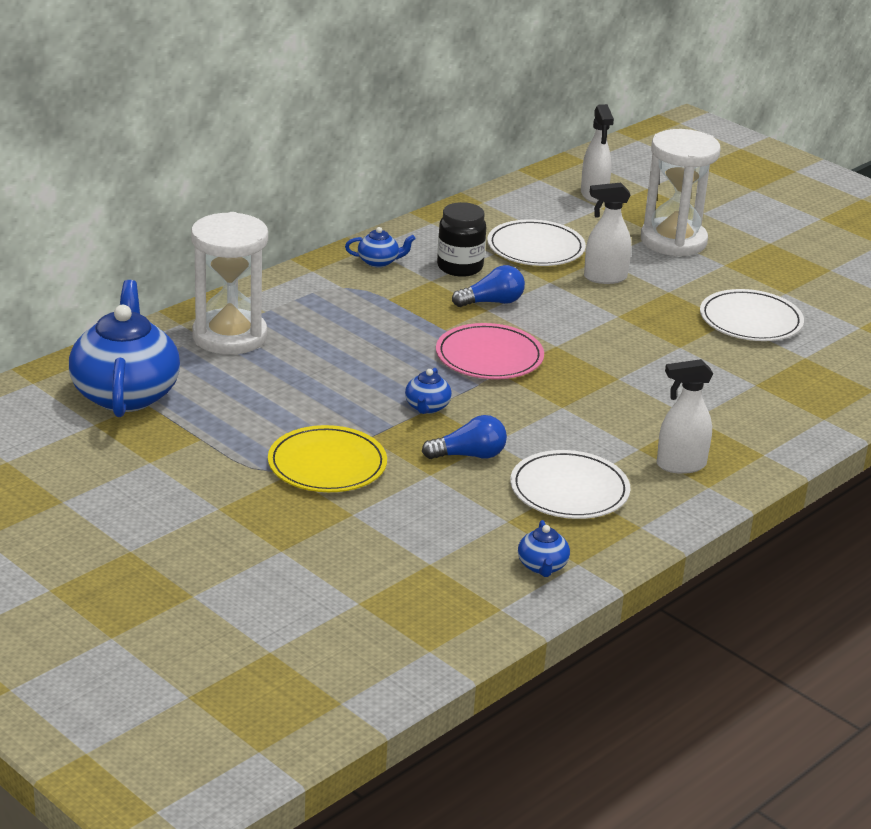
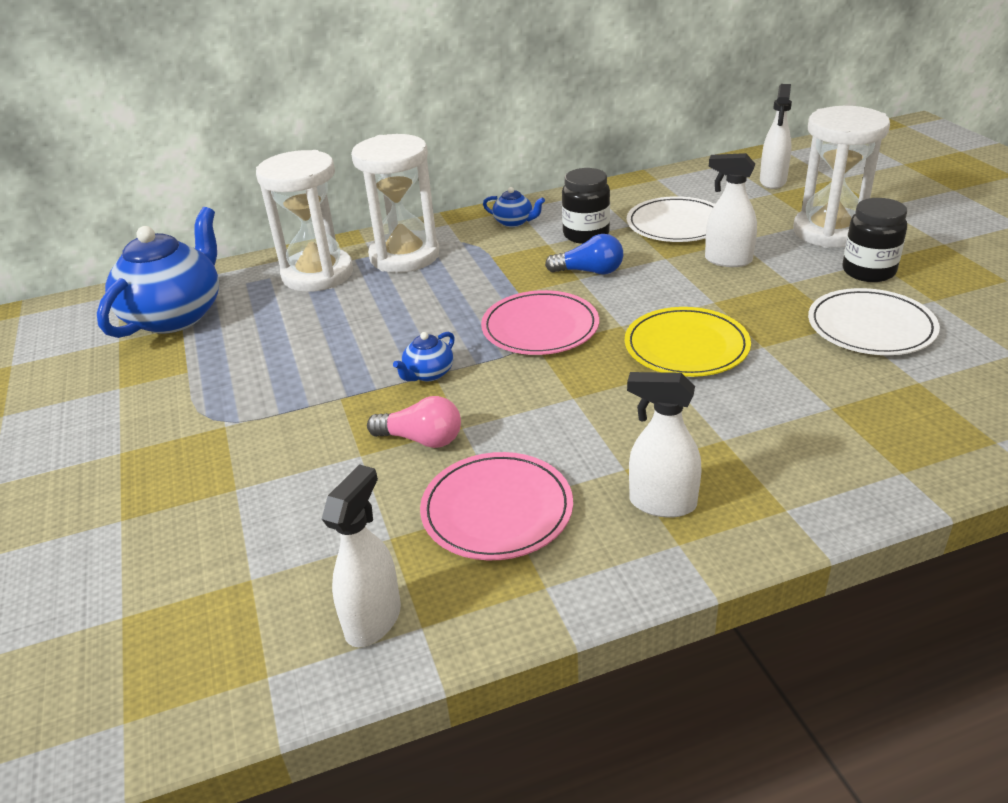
camera: 30 degrees right, 5 degrees up
(300, 308) = (404, 256): none -> white hourglass
(327, 464) = (270, 422): yellow plate -> yellow plate (686, 346)
(469, 455) = (421, 439): blue light bulb -> pink light bulb
(542, 566) = (373, 620): blue teapot -> white spray bottle
(569, 490) = (497, 510): white plate -> pink plate
(724, 274) = (868, 271): none -> black jar

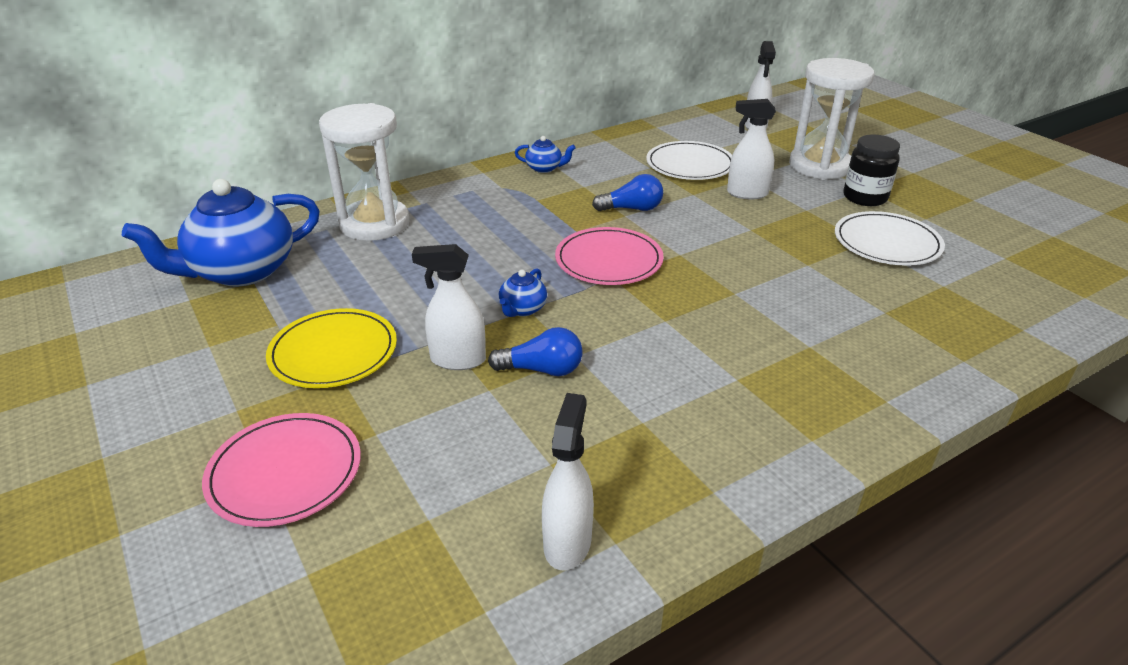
camera: 15 degrees left, 0 degrees up
(175, 316) = (242, 271): blue teapot -> blue teapot turned 135 degrees counterclockwise
(404, 256) = (454, 203): white hourglass -> none
(421, 439) = (542, 370): pink light bulb -> blue light bulb
(497, 510) = (640, 427): pink plate -> pink plate (285, 472)
(586, 234) = (614, 177): black jar -> none
(661, 503) = (782, 406): white spray bottle -> white spray bottle (457, 360)
(686, 346) = (744, 269): yellow plate -> yellow plate (333, 352)

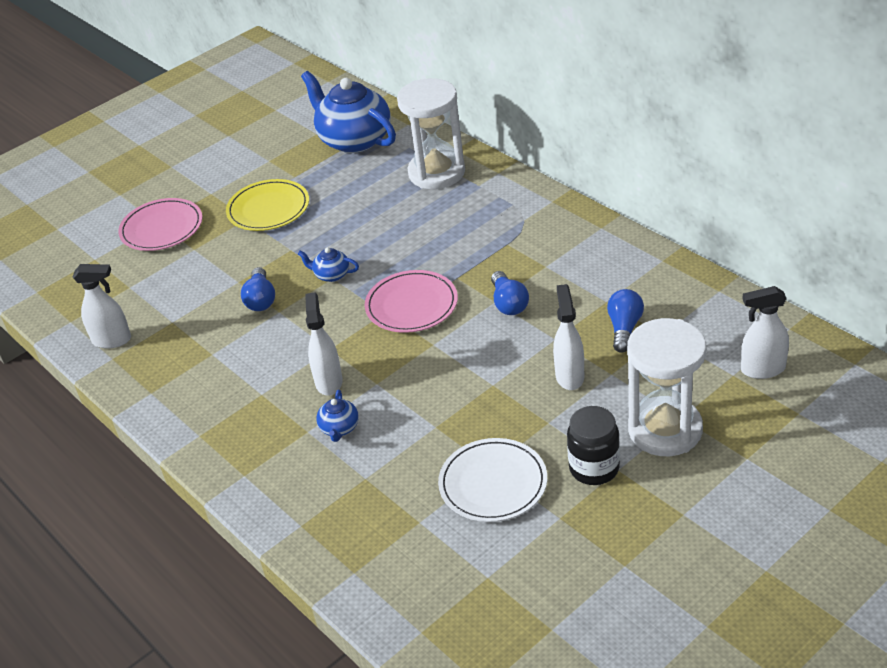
camera: 85 degrees right, 5 degrees up
(457, 360) = (267, 261): white spray bottle -> white spray bottle (329, 382)
(544, 168) = (574, 235): blue teapot -> blue teapot (339, 428)
(690, 165) = (624, 328): white plate -> blue light bulb

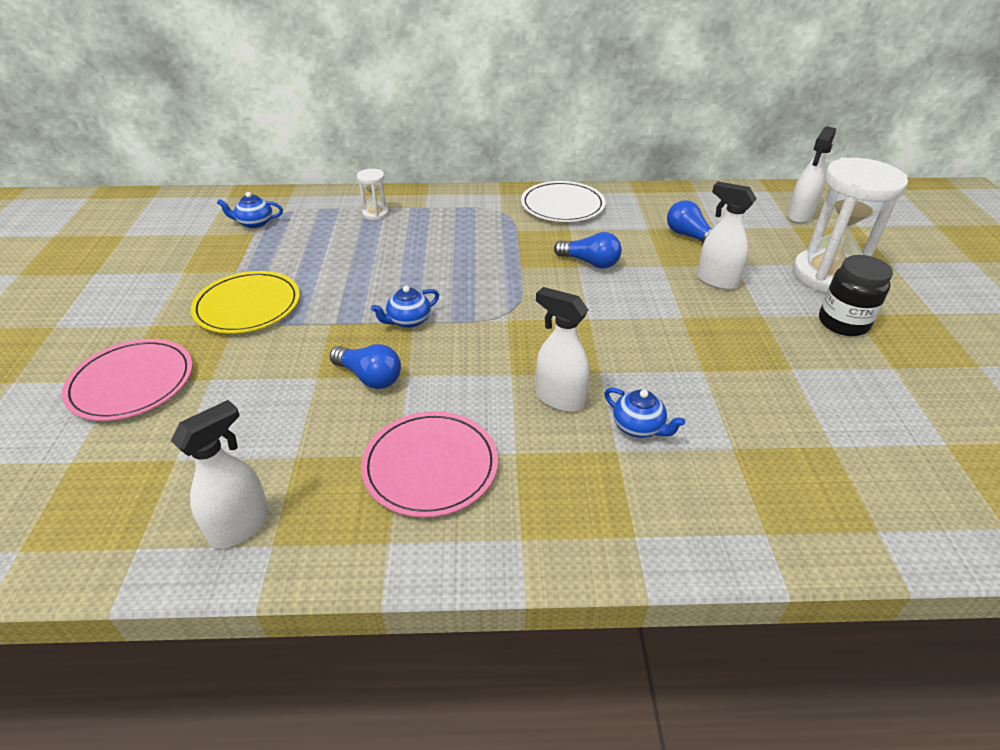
camera: 55 degrees left, 0 degrees up
(354, 140) = (255, 223): blue teapot -> blue teapot, size x0.43
(411, 305) = (520, 303): pink plate -> pink plate (430, 466)
(436, 173) = (375, 214): white hourglass -> white hourglass, size x0.44
(493, 483) = (815, 378): white plate -> white plate (562, 205)

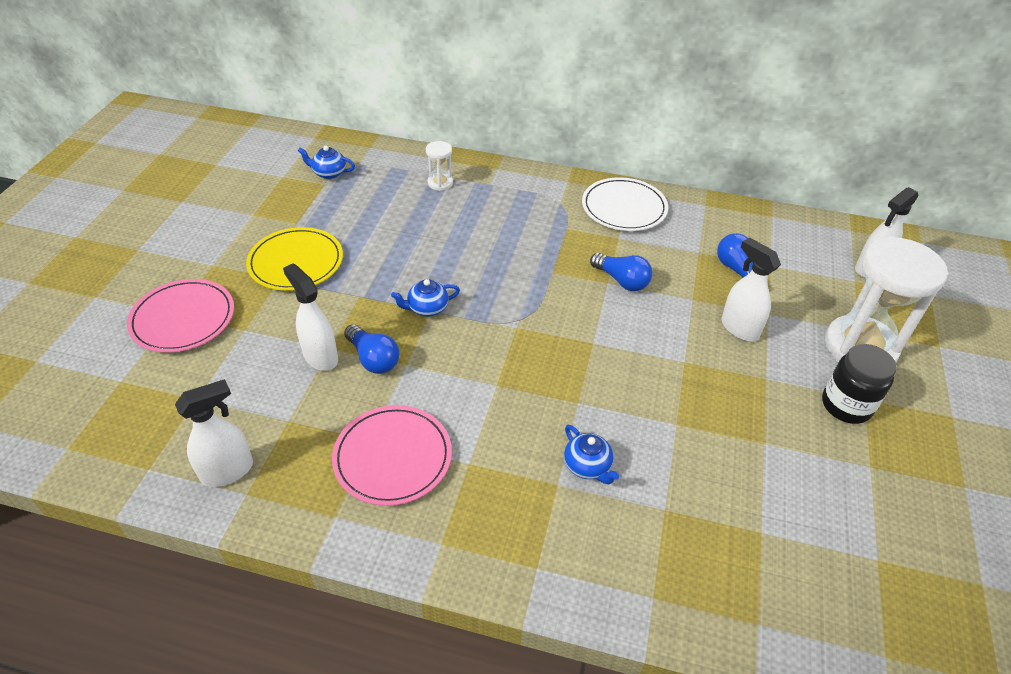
camera: 15 degrees right, 5 degrees up
(559, 398) = (529, 420): white spray bottle -> white spray bottle (320, 357)

